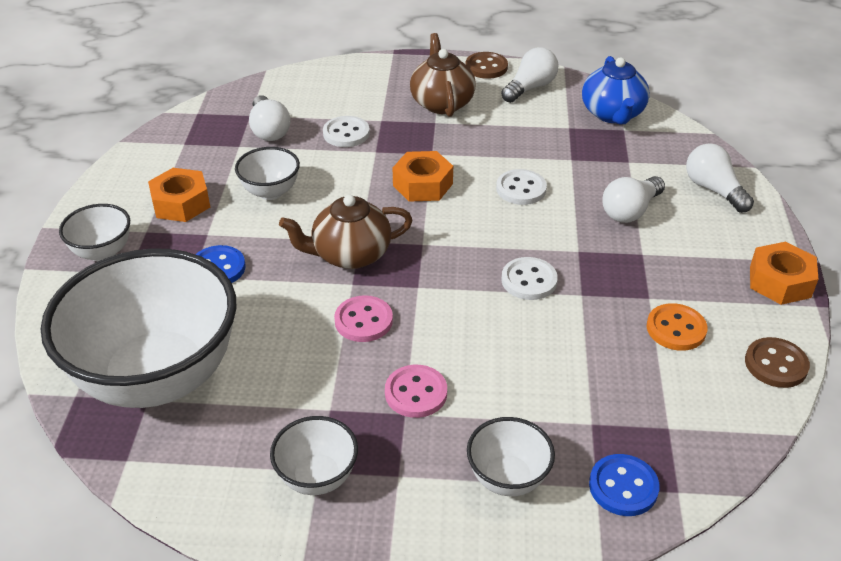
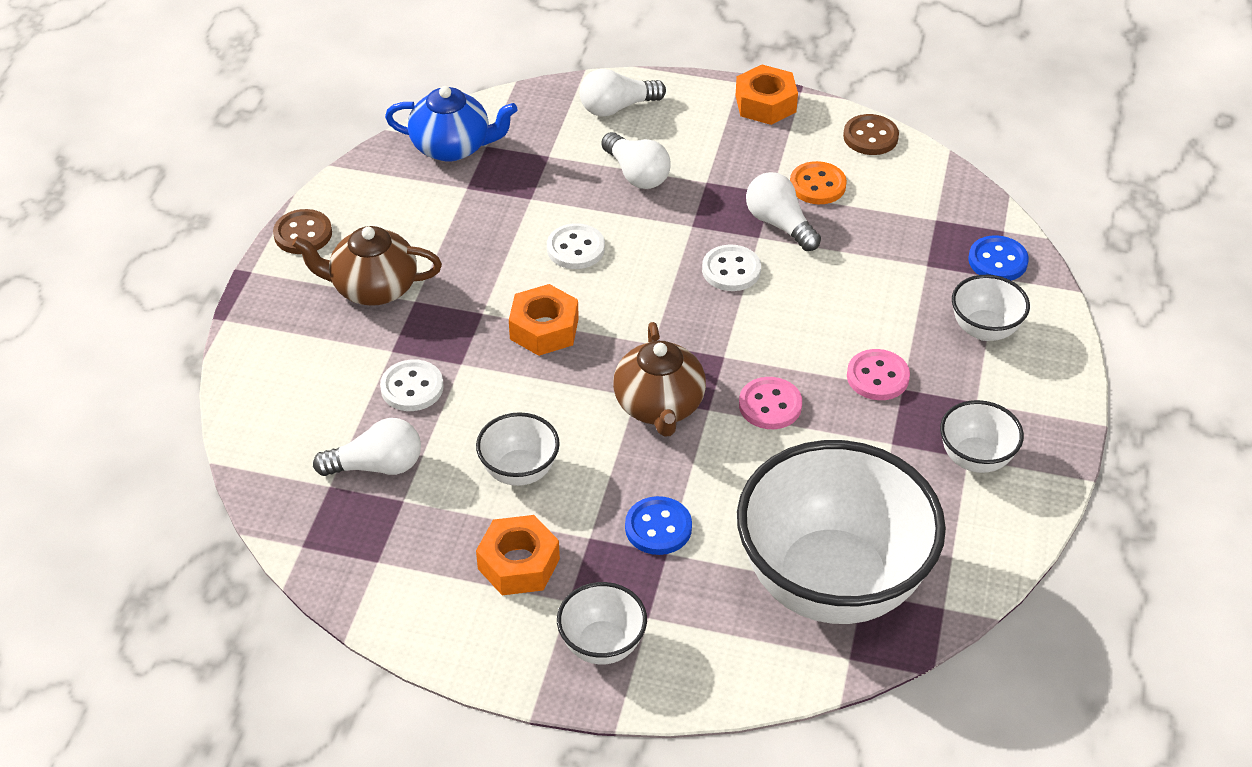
camera: 80 degrees left, 5 degrees up
(530, 88) = (369, 203): white light bulb -> white light bulb (779, 224)

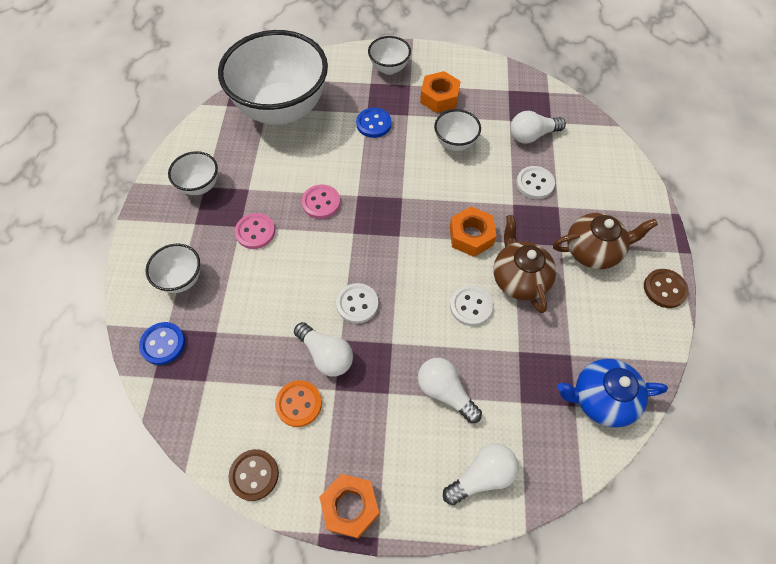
camera: 170 degrees right, 15 degrees up
(659, 406) = (387, 192): brown teapot -> brown teapot (519, 278)

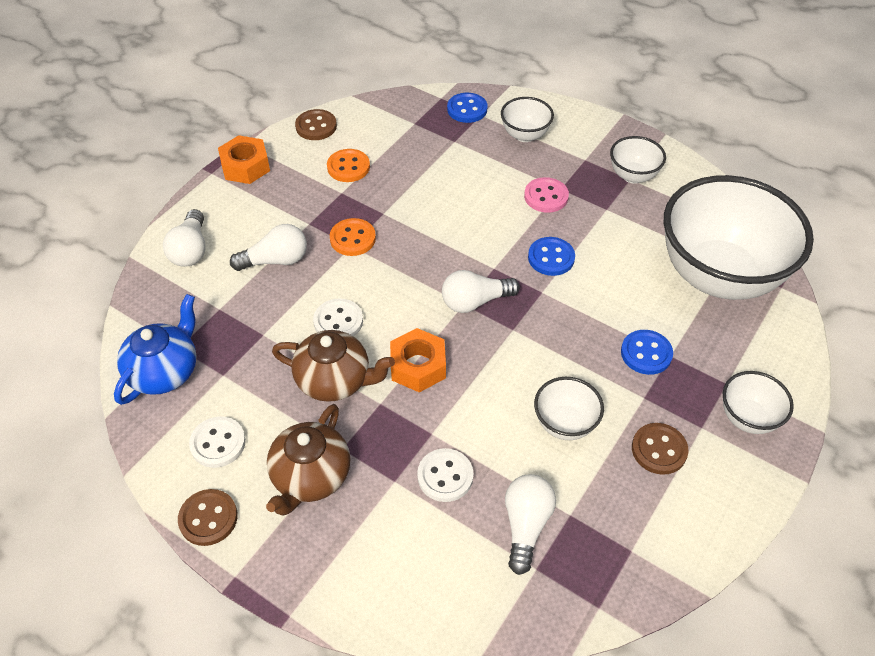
camera: 120 degrees right, 10 degrees down
(321, 203) = (551, 258): pink button -> blue button
(326, 355) = (376, 198): white light bulb -> white light bulb (475, 301)
(357, 304) = (409, 238): white button -> white button (218, 443)
(384, 346) = (353, 238): none -> orange button
(439, 97) = (659, 450): orange nut -> brown button

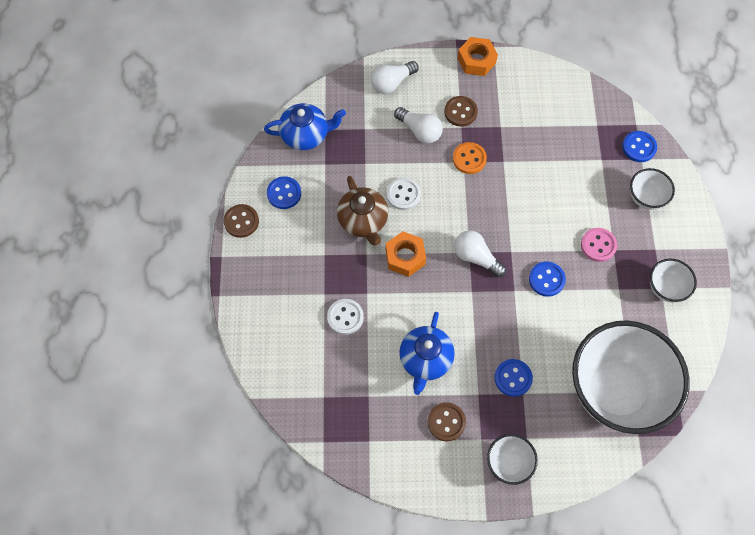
camera: 55 degrees right, 15 degrees up
(218, 443) = (284, 193): white button -> blue button
(310, 477) = (297, 251): brown teapot -> none
(316, 126) = (543, 72): brown button -> brown button (460, 112)
(348, 167) = (524, 115): orange button -> none
(526, 525) = (345, 377): white light bulb -> none
(564, 424) = (425, 360): white bowl -> blue teapot

